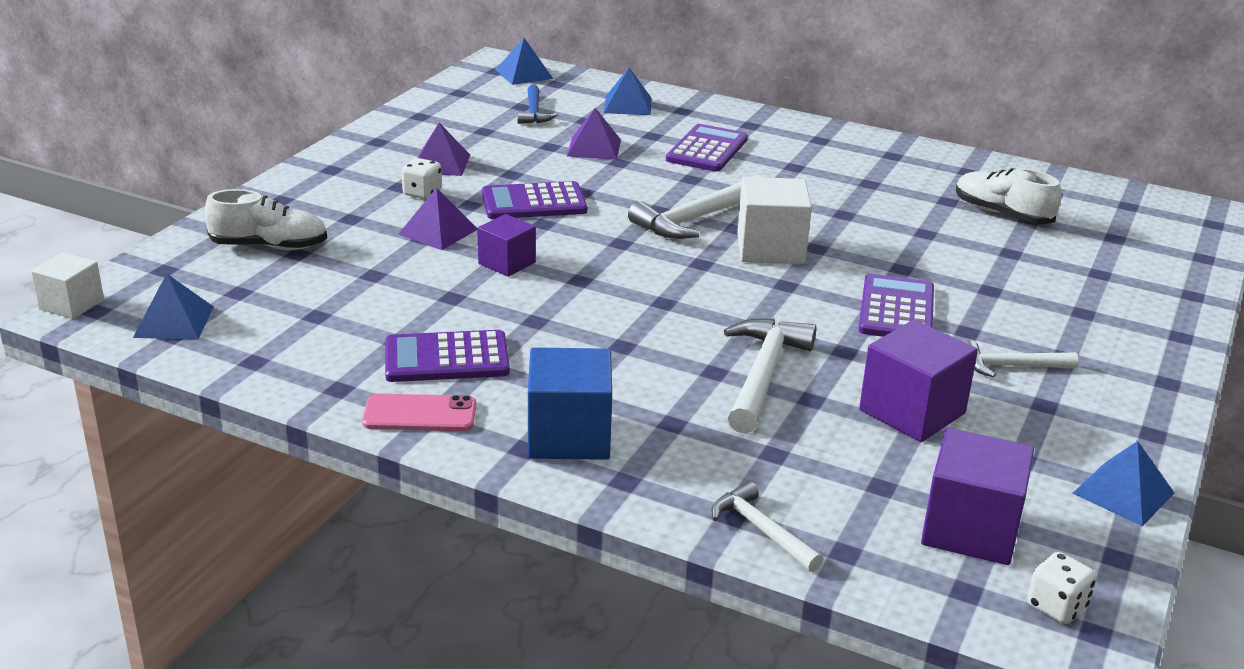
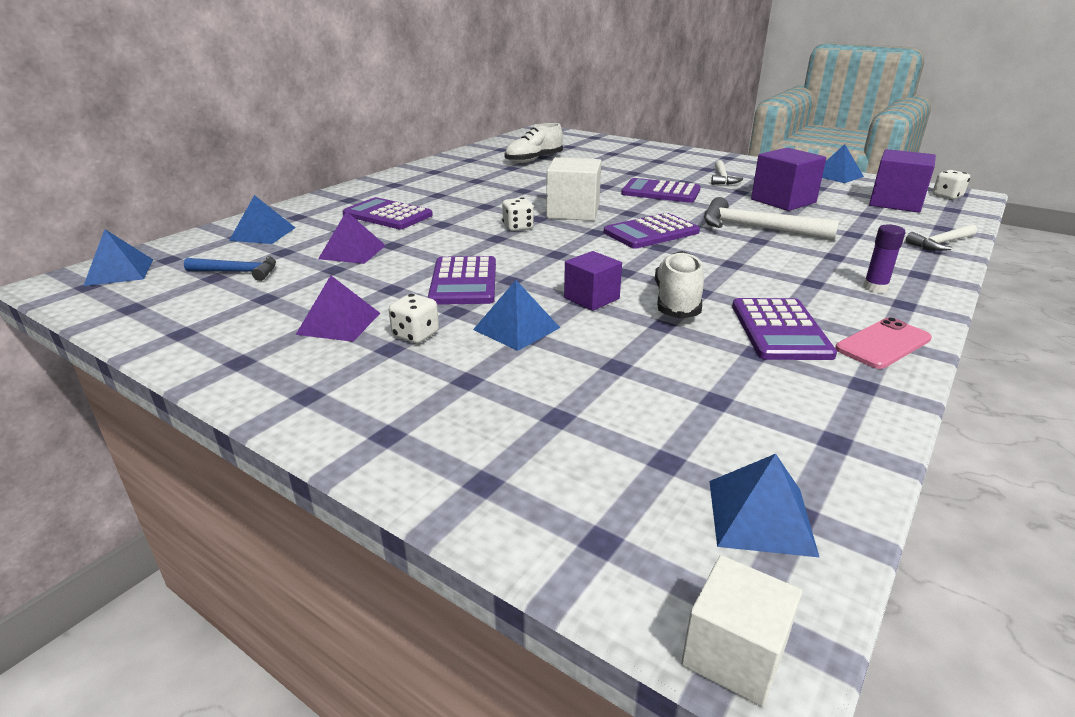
camera: 80 degrees left, 0 degrees up
(269, 246) = (534, 440): white shoe -> white shoe (677, 302)
(420, 414) = (883, 344): pink phone -> pink phone turned 45 degrees clockwise
(438, 231) = (516, 328): purple pyramid -> blue pyramid
(569, 436) = (875, 288): blue cube -> purple glue stick
(697, 218) = (518, 227): white hammer -> white dice
(714, 298) = (651, 232): none -> purple calculator

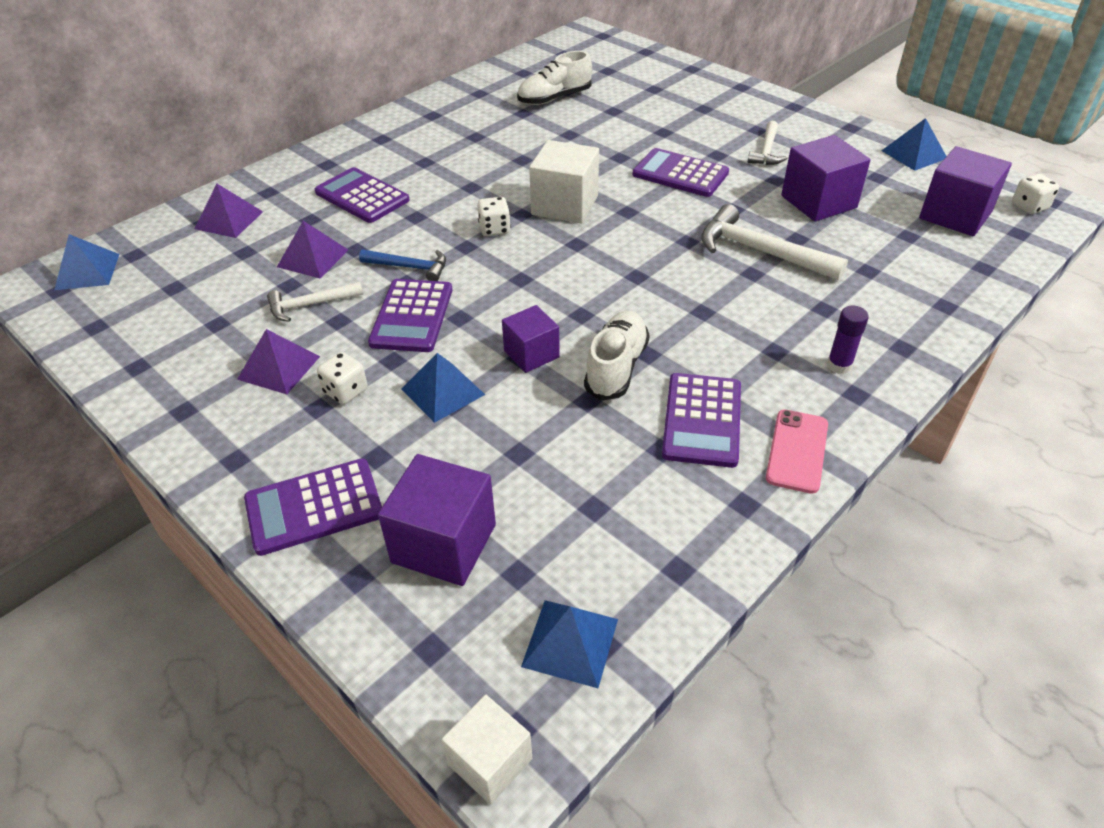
camera: 10 degrees right, 15 degrees up
(238, 272) = (197, 281): blue hammer -> blue hammer (409, 267)
(263, 234) = (229, 220): blue pyramid -> purple pyramid
(571, 443) = (444, 543): none -> purple cube
(651, 232) = (637, 249): purple calculator -> purple calculator (314, 507)
(883, 344) = (797, 451): pink phone -> pink phone turned 45 degrees counterclockwise
(941, 243) = (962, 296): white hammer -> white hammer (310, 305)

